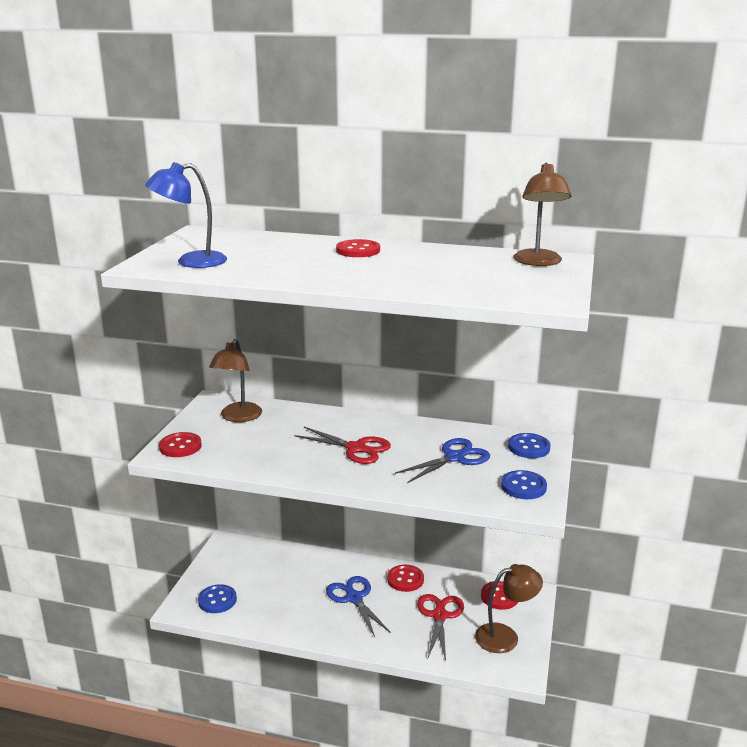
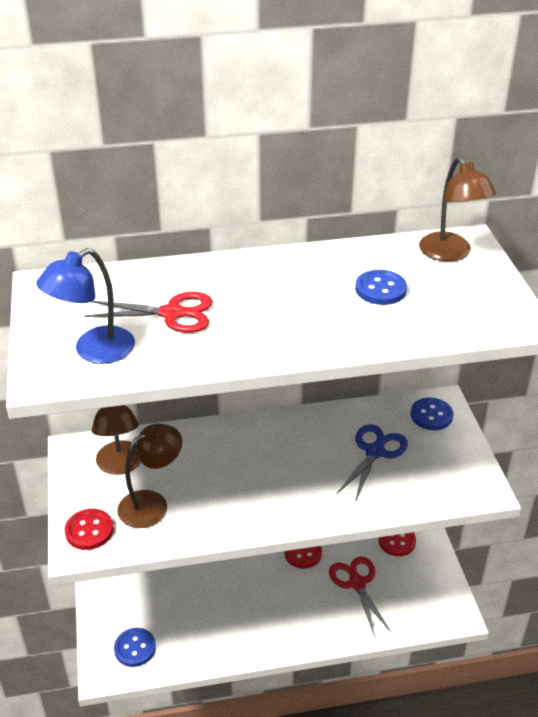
camera: 25 degrees left, 15 degrees up
(354, 598) = (268, 593): blue scissors -> none
(356, 448) = (274, 471): red scissors -> red scissors (172, 313)
(358, 250) = (258, 278): red button -> none
(505, 636) = (425, 584): brown lamp -> brown lamp (152, 504)
(523, 486) = (458, 469): blue button -> blue button (380, 289)

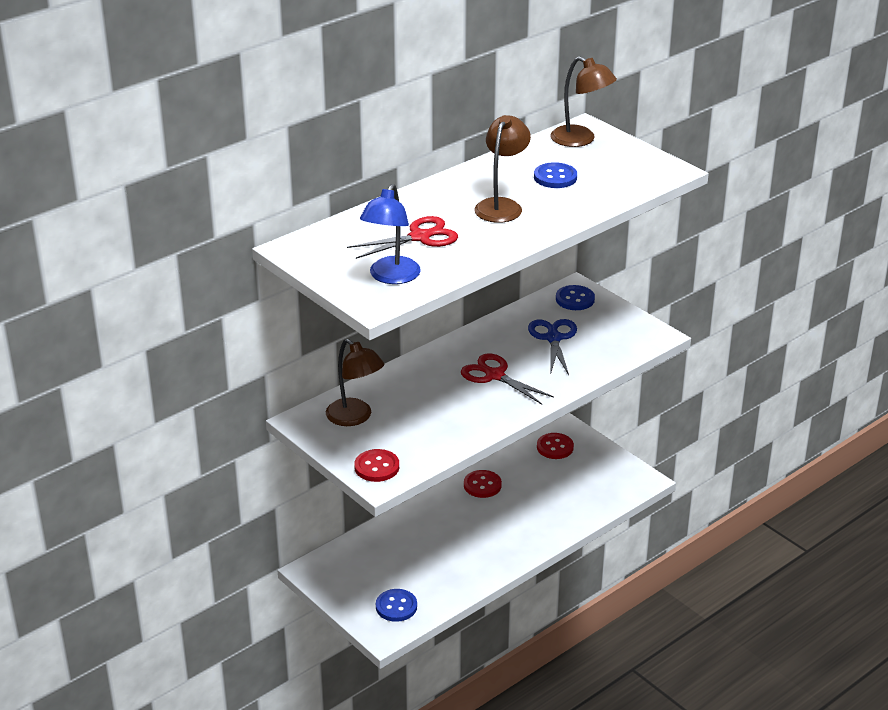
camera: 30 degrees left, 5 degrees down
(152, 504) = (409, 432): brown lamp -> brown lamp (501, 206)
(357, 583) = (546, 489): red scissors -> red scissors (495, 375)

